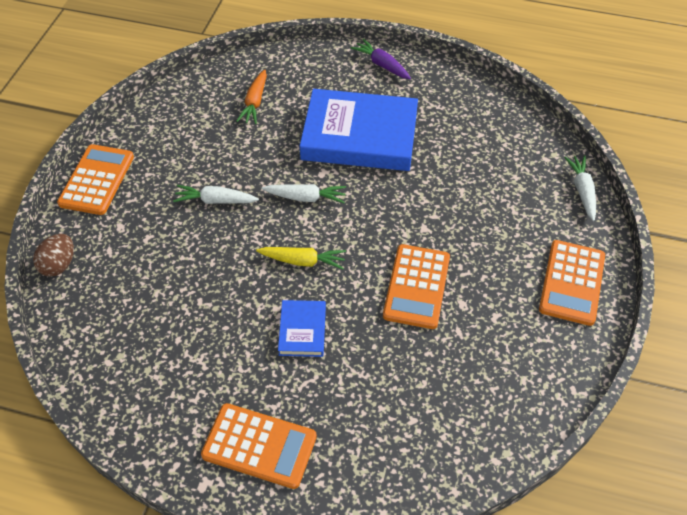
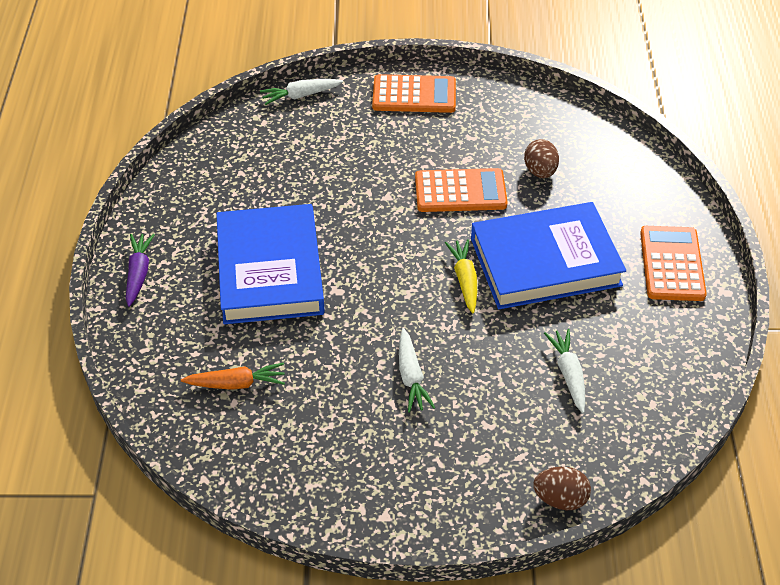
camera: 105 degrees left, 5 degrees down
(97, 180) = (420, 512): orange calculator -> none
(302, 330) = (545, 262): blue book -> blue book, size x2.21
(306, 197) = (379, 296): white carrot -> white carrot (568, 374)
(381, 64) = (139, 273): purple carrot -> purple carrot turned 150 degrees clockwise
(428, 365) = (540, 171): none -> brown egg

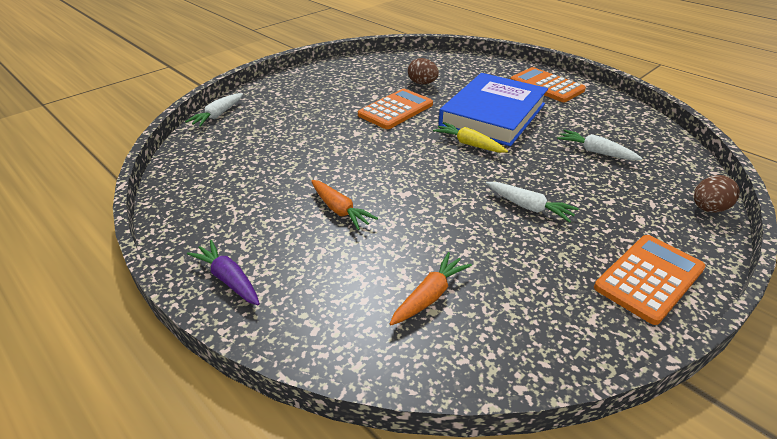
camera: 45 degrees left, 10 degrees down
(270, 270) = (340, 210): blue book -> orange carrot
(414, 95) = (297, 85): orange calculator -> orange calculator (649, 278)

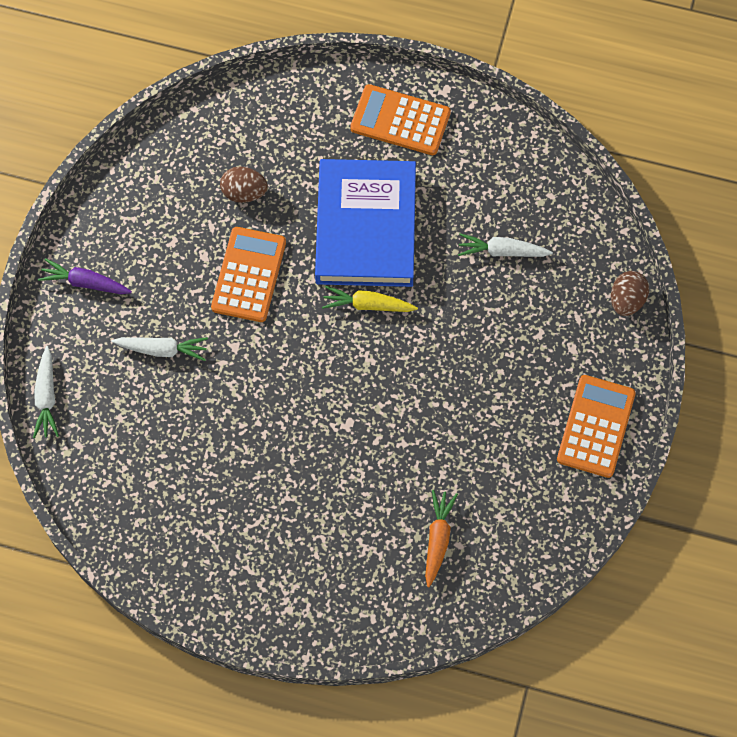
camera: 30 degrees left, 30 degrees up
(228, 279) = (269, 611): purple carrot -> purple carrot (85, 282)
(340, 210) = (303, 481): orange carrot -> none
(529, 207) = (471, 383): white carrot -> white carrot (163, 350)

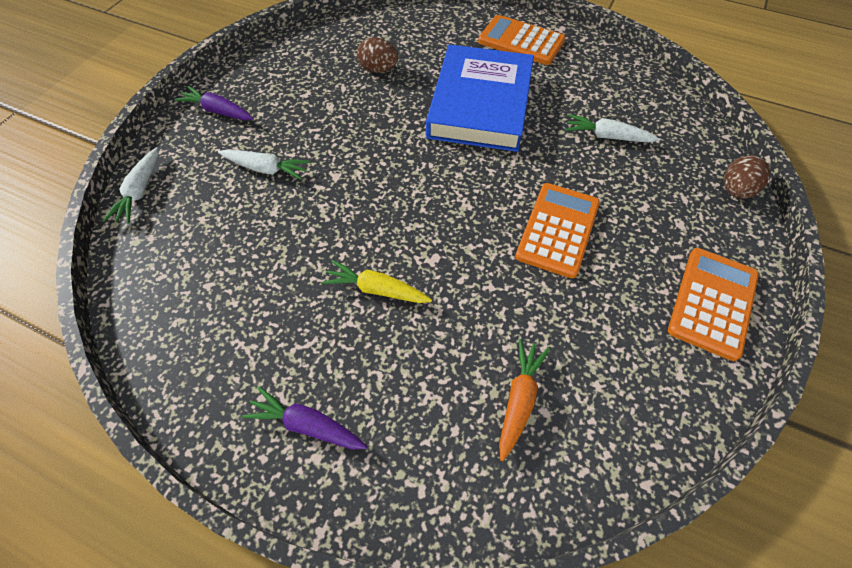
camera: 10 degrees right, 10 degrees down
(249, 275) = (366, 124): orange calculator -> orange calculator (558, 230)
(275, 586) = (306, 424): none -> purple carrot
(367, 305) = (472, 160): yellow carrot -> yellow carrot (376, 289)

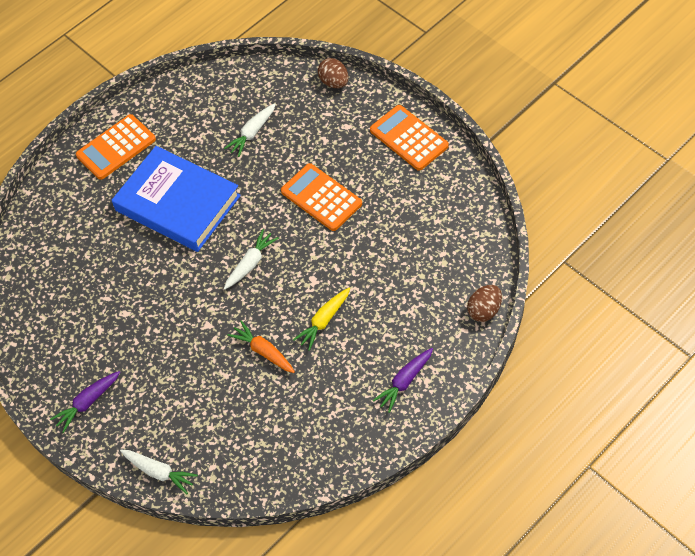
camera: 65 degrees left, 0 degrees up
(266, 169) = (177, 373): white carrot -> white carrot (251, 263)
(378, 69) = (96, 265): brown egg -> brown egg (484, 310)
(519, 399) = (430, 264): orange carrot -> orange carrot (263, 351)

